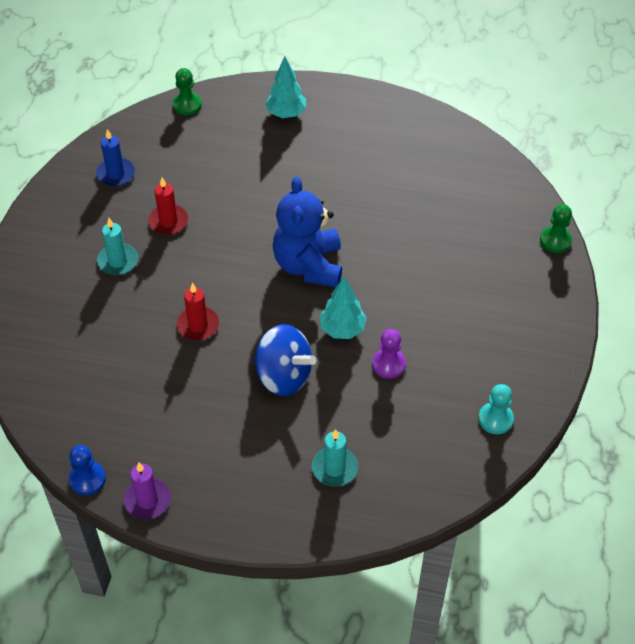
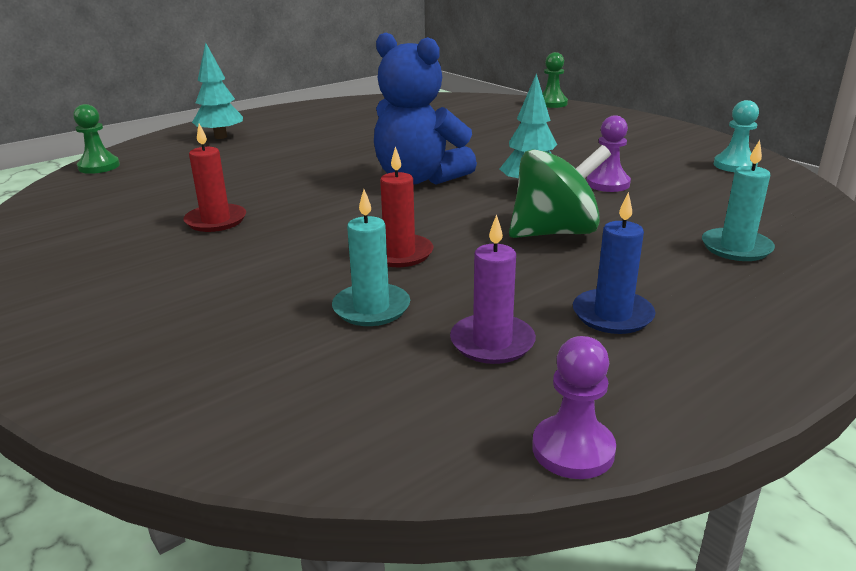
camera: 50 degrees left, 25 degrees down
(87, 479) = (573, 449): blue pawn -> purple pawn
(116, 174) = (81, 225): blue candle -> blue candle (612, 315)
(118, 261) = (203, 268): turquoise candle -> turquoise candle (371, 308)
(147, 500) = (680, 401): purple candle -> purple candle (492, 342)
(283, 376) = (555, 232): blue spinning top -> green spinning top

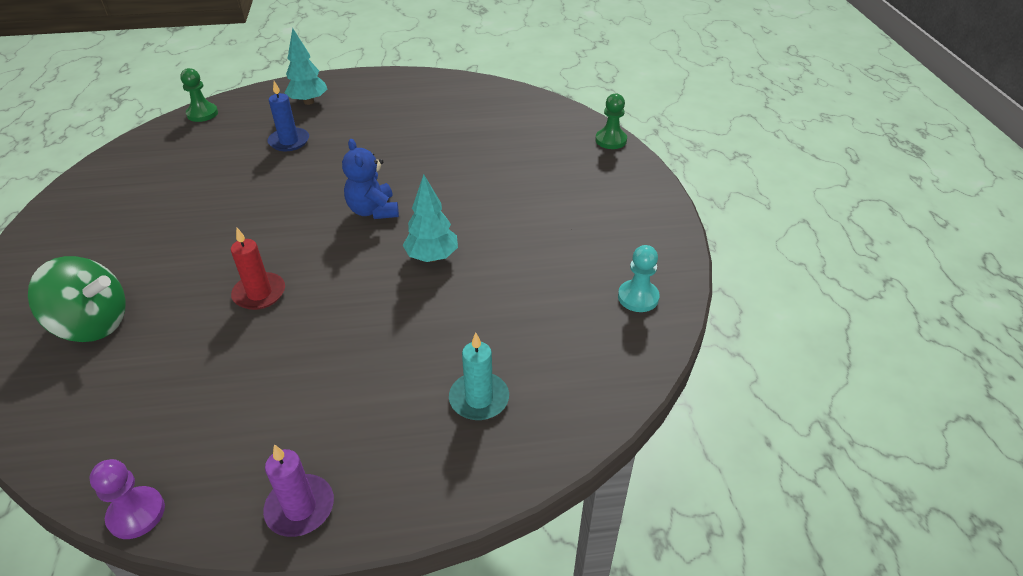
camera: 30 degrees right, 15 degrees up
(216, 221) = (201, 207): red candle -> none
(371, 308) = (183, 340): turquoise candle -> none
(419, 178) = (373, 211): blue teddy bear -> blue teddy bear, size x0.64
(492, 342) = (205, 406): purple candle -> purple candle (300, 508)
(555, 232) = (380, 318): green spinning top -> green spinning top (93, 324)
(607, 184) = (497, 276): purple pawn -> none
(612, 315) = (301, 421): blue candle -> blue candle (289, 141)

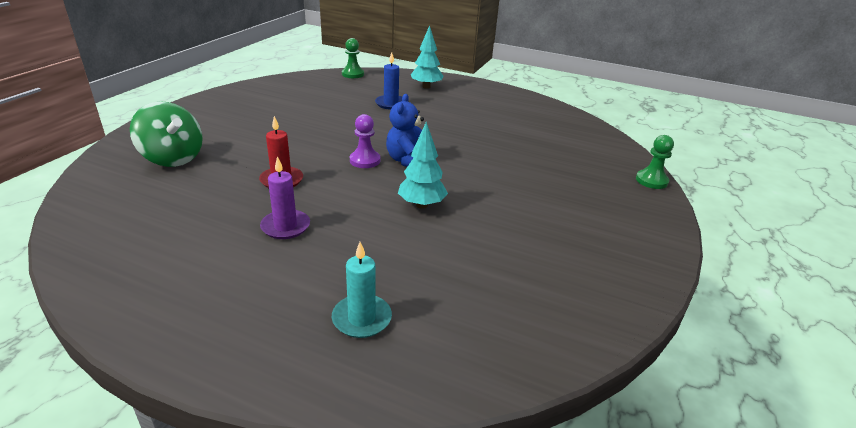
camera: 30 degrees right, 10 degrees down
(136, 514) = (71, 274): purple pawn -> purple pawn (365, 160)
(300, 508) = (160, 326): purple candle -> purple candle (285, 226)
(638, 297) = (577, 307): turquoise pawn -> none

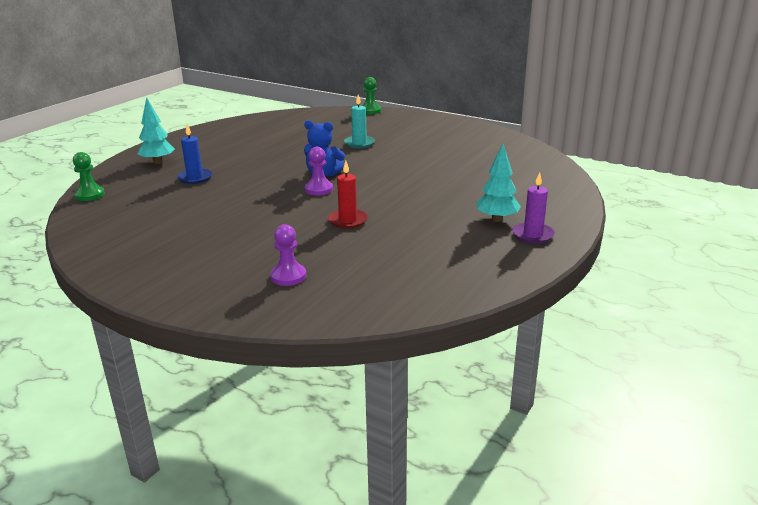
camera: 80 degrees left, 5 degrees down
(172, 158) = (288, 276): green spinning top -> purple pawn
(285, 226) = (422, 215): purple candle -> purple candle (533, 235)
(362, 318) = (521, 191): turquoise candle -> turquoise candle (359, 143)
(421, 205) = (394, 172): turquoise tree -> turquoise tree (497, 219)

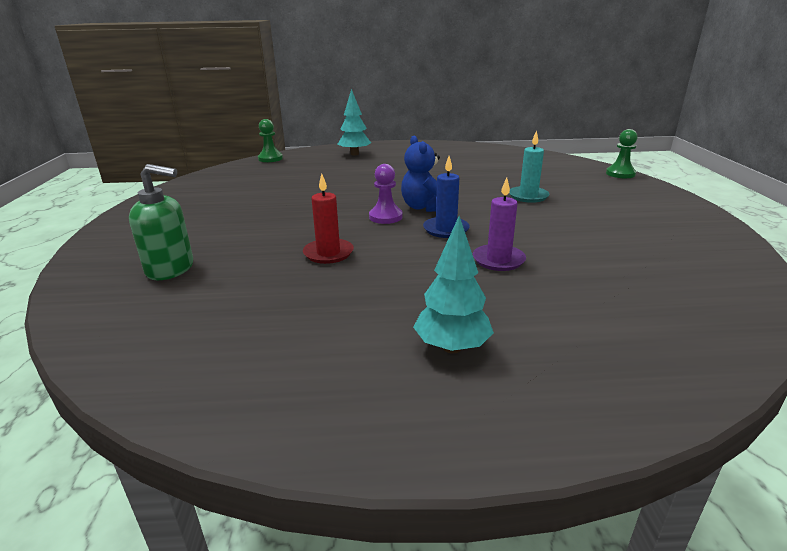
camera: 55 degrees right, 0 degrees up
(195, 178) = (342, 172): blue candle -> blue candle (446, 229)
(288, 276) = (171, 269): purple pawn -> green soap dispenser
(533, 235) = (438, 402): purple candle -> purple candle (498, 260)

